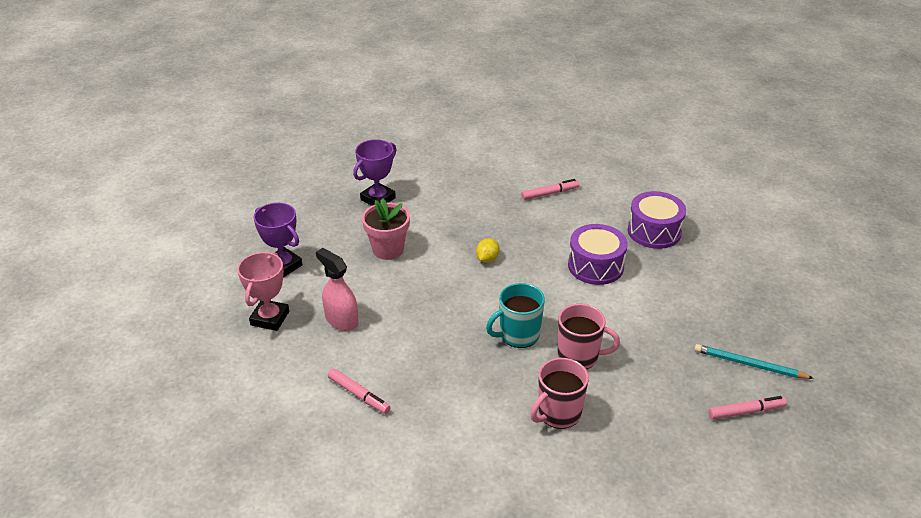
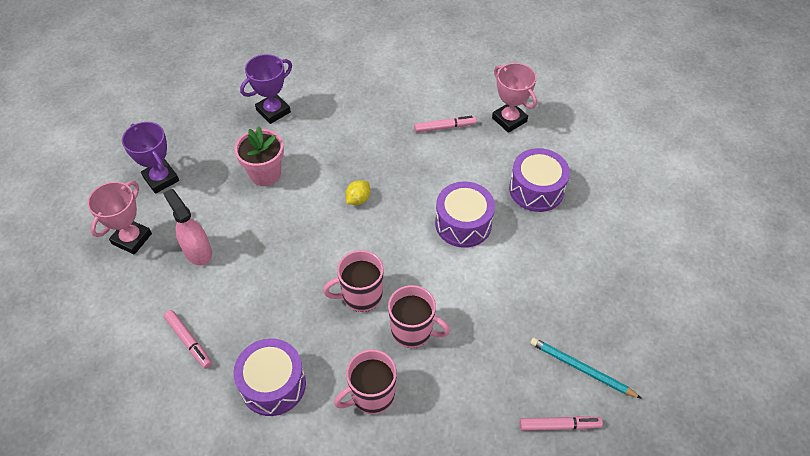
camera: 10 degrees right, 15 degrees up
(457, 418) = (273, 384): none -> purple drum
(518, 335) = (361, 295): turquoise mug -> pink mug
(608, 181) = (509, 120): none -> pink trophy

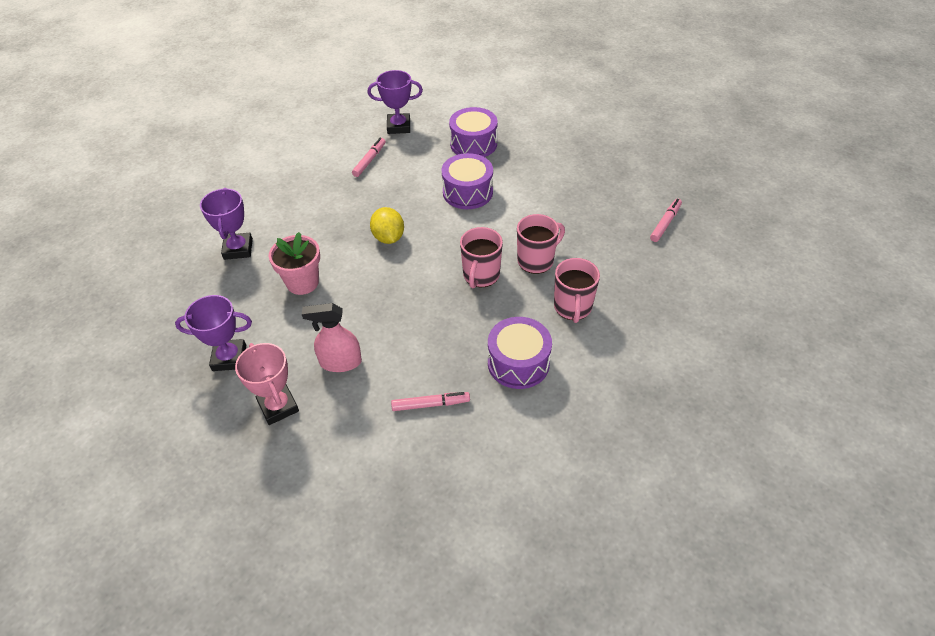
camera: 55 degrees left, 5 degrees down
(358, 199) = (388, 237): yellow lemon -> yellow lemon, size x1.51
(509, 120) = (398, 126): pink trophy -> purple trophy
(581, 369) = (632, 193): turquoise pencil -> none

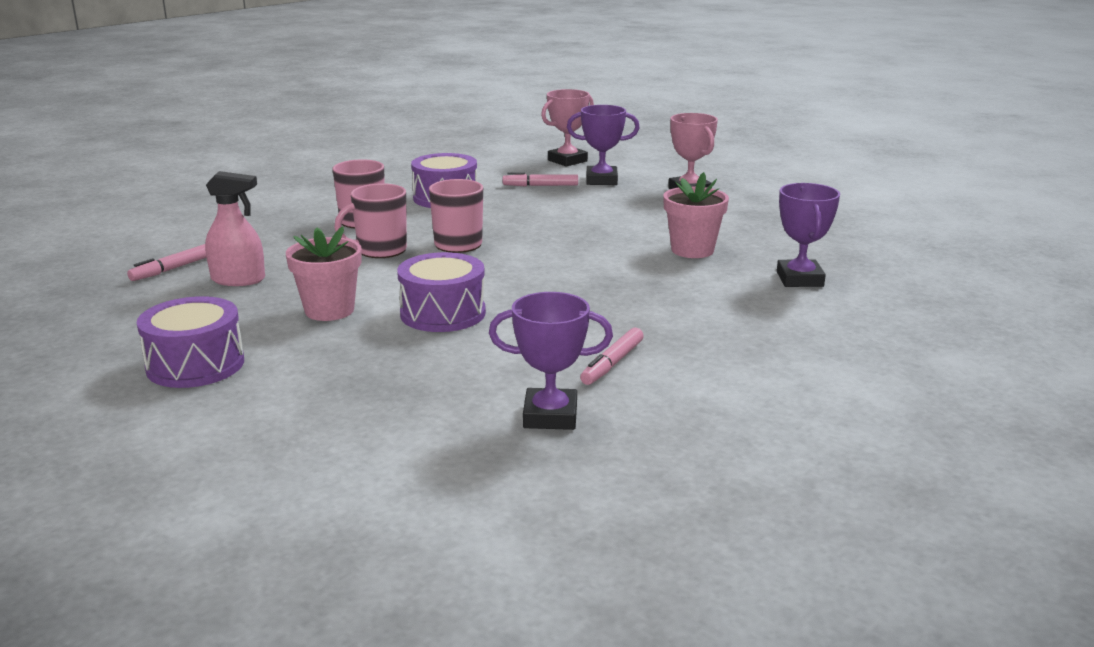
camera: 175 degrees left, 25 degrees down
(229, 358) = (755, 212): purple trophy -> purple trophy (601, 180)
(340, 362) = (632, 206): pink spray bottle -> pink spray bottle (238, 280)
(388, 237) = (578, 277): yellow lemon -> none
(406, 491) = (567, 161): none -> pink trophy
(473, 144) = (401, 375): purple drum -> purple drum (195, 365)
(535, 189) = (329, 310): none -> pink flower pot

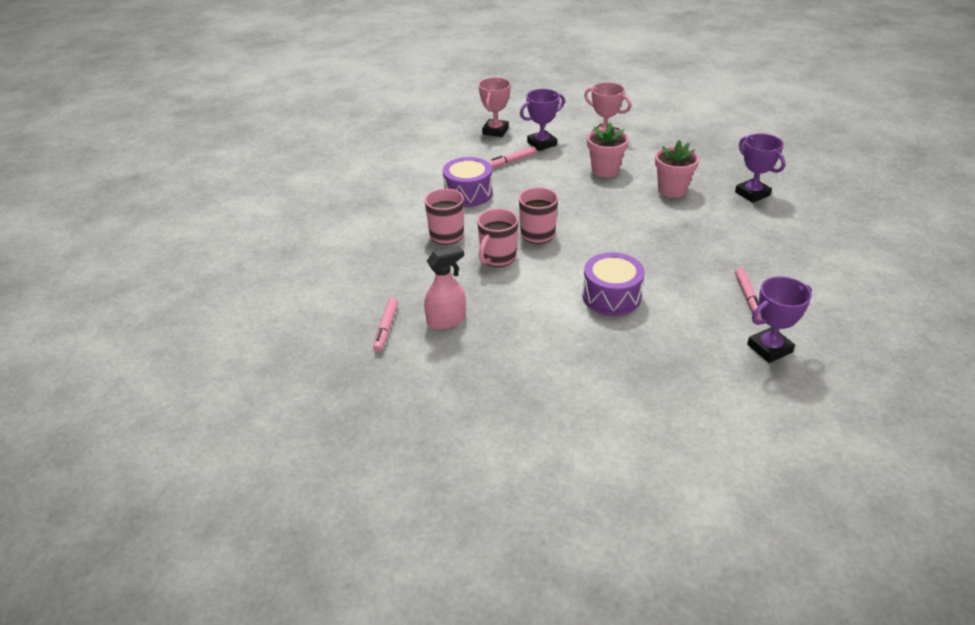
camera: 30 degrees left, 15 degrees up
(195, 365) = (533, 402): purple drum -> none
(329, 310) = (544, 322): pink flower pot -> pink flower pot (605, 170)

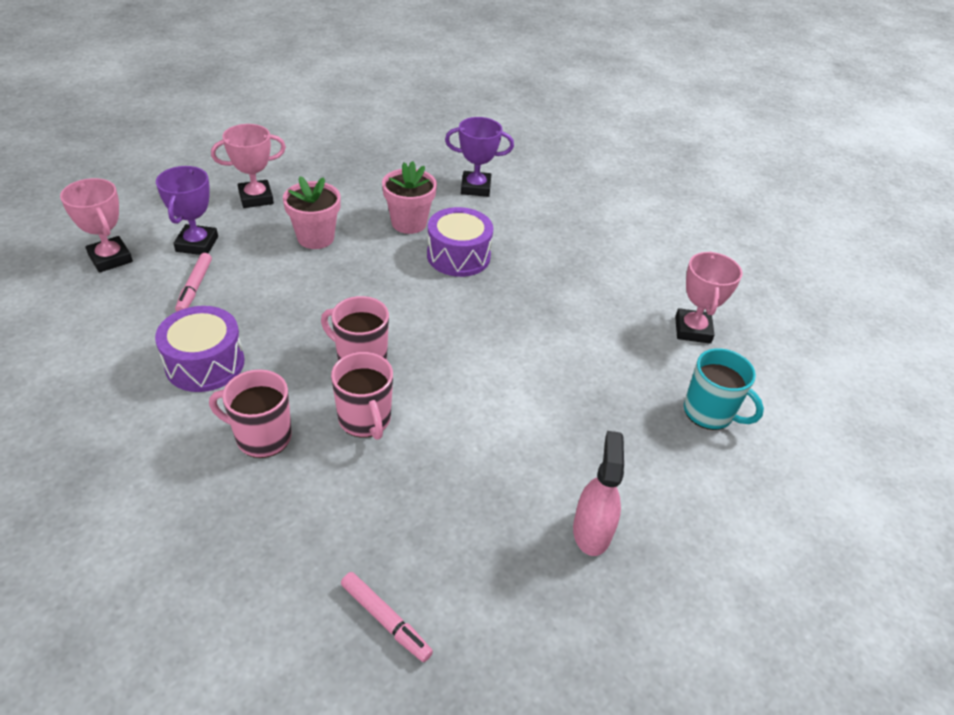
camera: 60 degrees left, 5 degrees up
(446, 320) = (432, 542): pink spray bottle -> pink spray bottle (592, 530)
(611, 296) = (529, 376): purple drum -> purple drum (458, 256)
(694, 389) = (709, 413): none -> turquoise mug
(748, 297) = (615, 293): pink marker -> none
(769, 348) = (692, 330): purple trophy -> pink trophy

